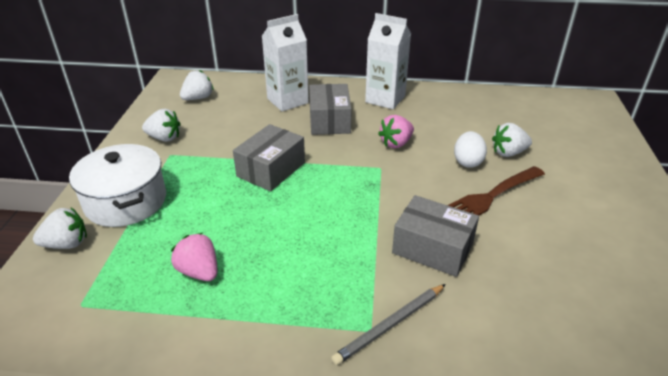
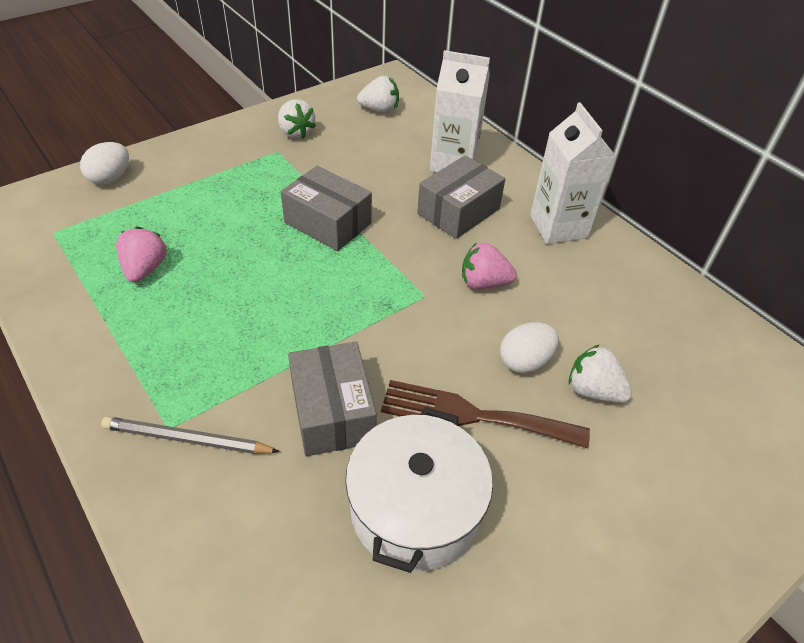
camera: 45 degrees right, 10 degrees up
(67, 244) = (110, 178): white strawberry -> white egg
(126, 201) = (189, 171): white pot -> white pot (415, 509)
(271, 169) = (328, 223): grey box -> grey box turned 45 degrees clockwise

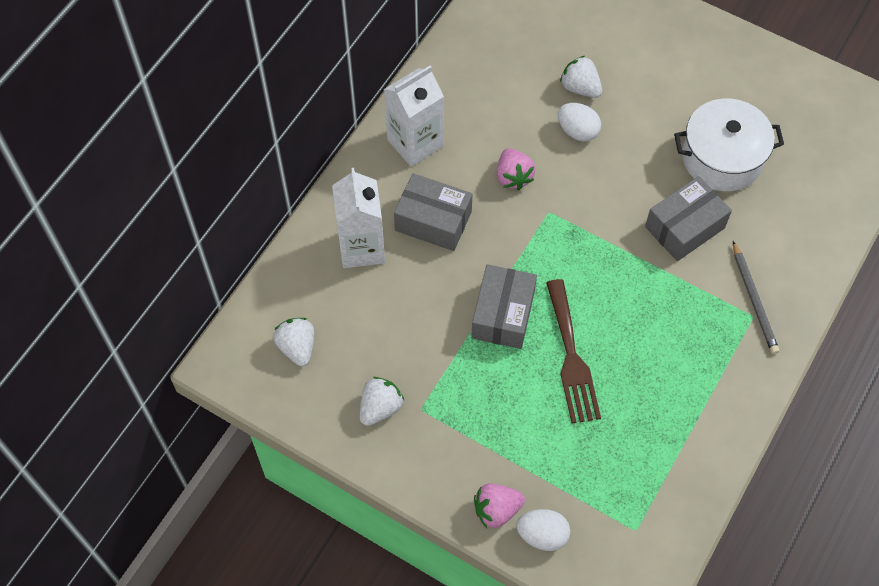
camera: 110 degrees left, 15 degrees up
(145, 269) = (634, 423): pink strawberry -> pink strawberry (496, 510)
(473, 415) = (640, 148): brown fork -> brown fork (571, 357)
(593, 390) = (580, 88): white strawberry -> white strawberry turned 120 degrees clockwise

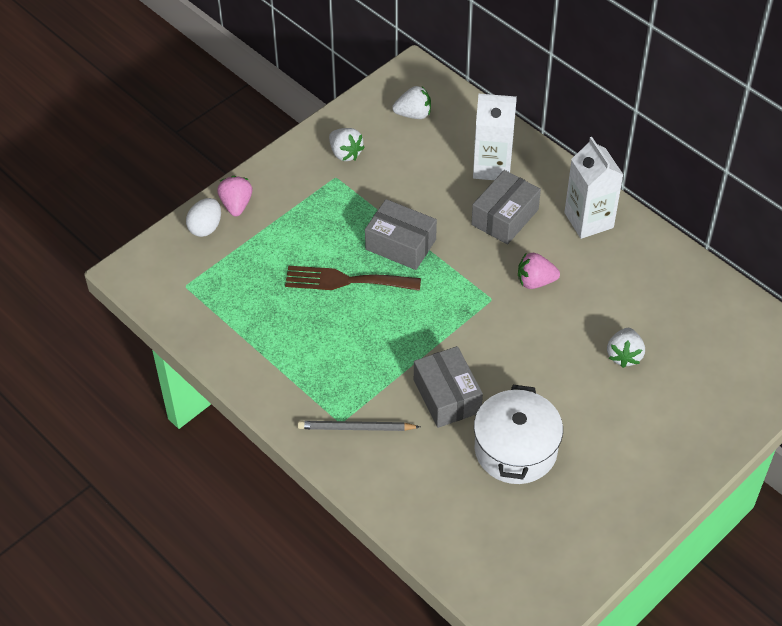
camera: 105 degrees right, 10 degrees down
(577, 131) = (574, 341): white egg -> none
(580, 88) = (624, 355): white strawberry -> white strawberry turned 135 degrees clockwise

